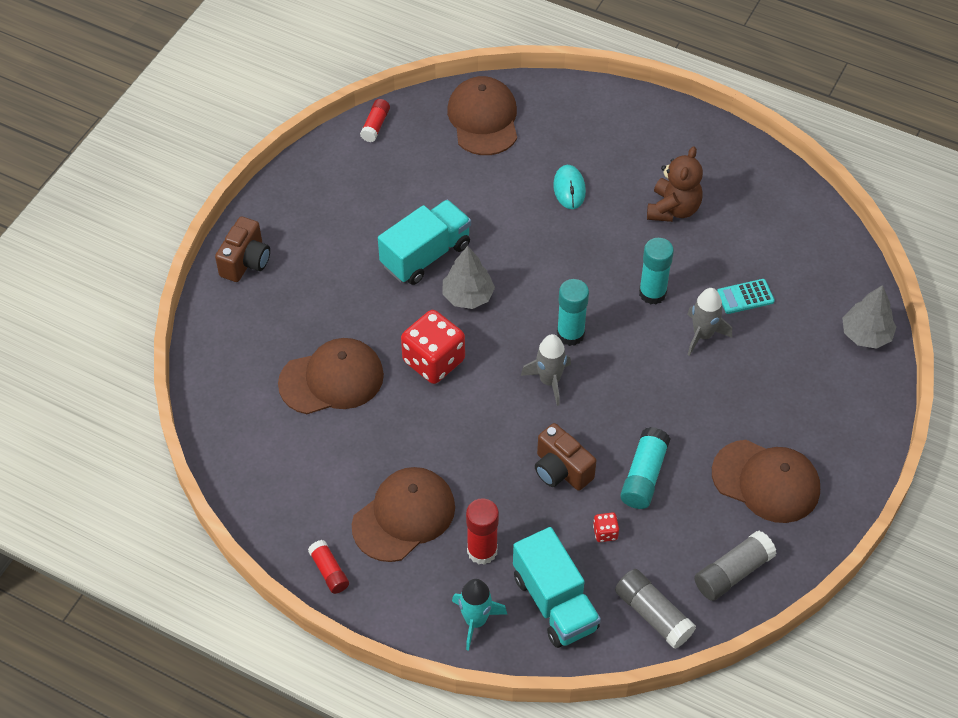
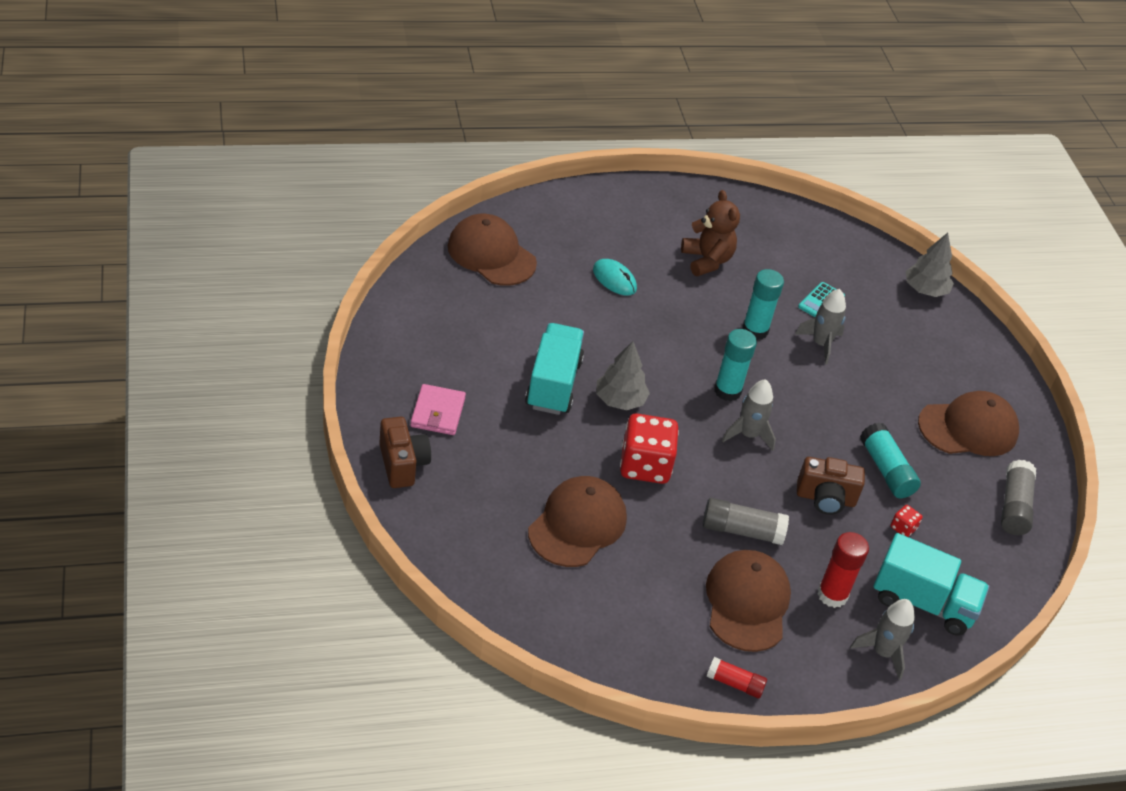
camera: 45 degrees left, 10 degrees down
(311, 233) = (438, 412): none -> pink wallet
(375, 125) = (404, 298): red glue stick -> none
(475, 621) = (882, 652): turquoise rocket -> grey rocket
(653, 614) = (995, 569): grey glue stick -> grey glue stick (742, 530)

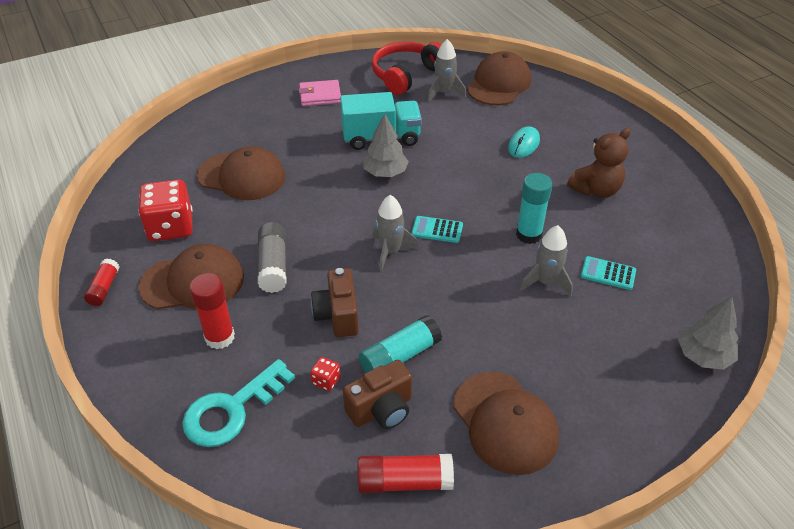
camera: 80 degrees right, 0 degrees up
(402, 464) = (264, 92): brown camera -> brown camera (381, 409)
(431, 322) = (406, 75): none -> red headphones
(645, 466) = (320, 198): red dice -> red dice (171, 227)
(727, 391) = (437, 230): turquoise glue stick -> turquoise calculator
(882, 652) = (160, 384): grey rocket -> grey rocket (444, 93)
(923, 602) = (232, 409): turquoise truck -> turquoise key
(1014, 506) = (405, 481): grey glue stick -> red glue stick

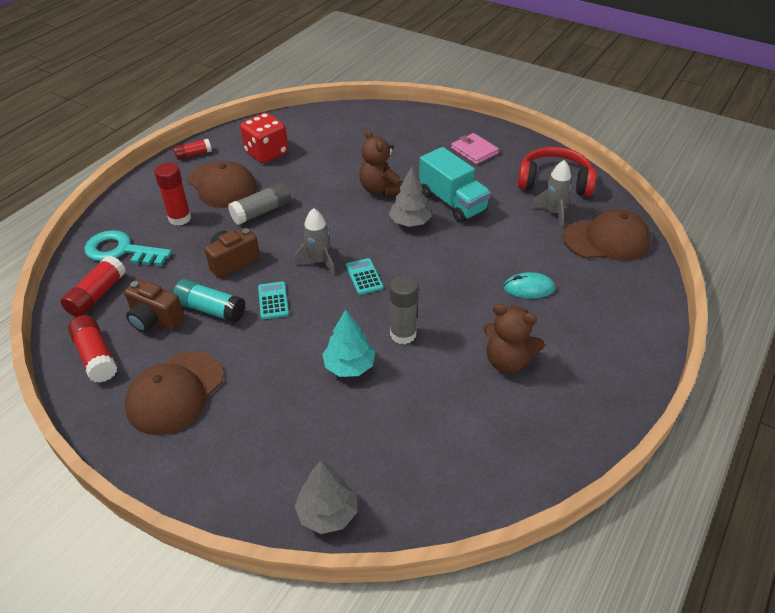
camera: 60 degrees right, 0 degrees up
(242, 176) = (343, 158): brown cap -> none
(296, 455) = (97, 295): none -> red glue stick
(319, 171) = (380, 189): none -> brown teddy bear
(326, 381) = (167, 282): red dice -> none
(528, 234) = (403, 334): turquoise glue stick -> grey glue stick
(546, 282) = (349, 366): grey rocket -> turquoise tree
(608, 273) = (392, 406): turquoise calculator -> turquoise calculator (273, 301)

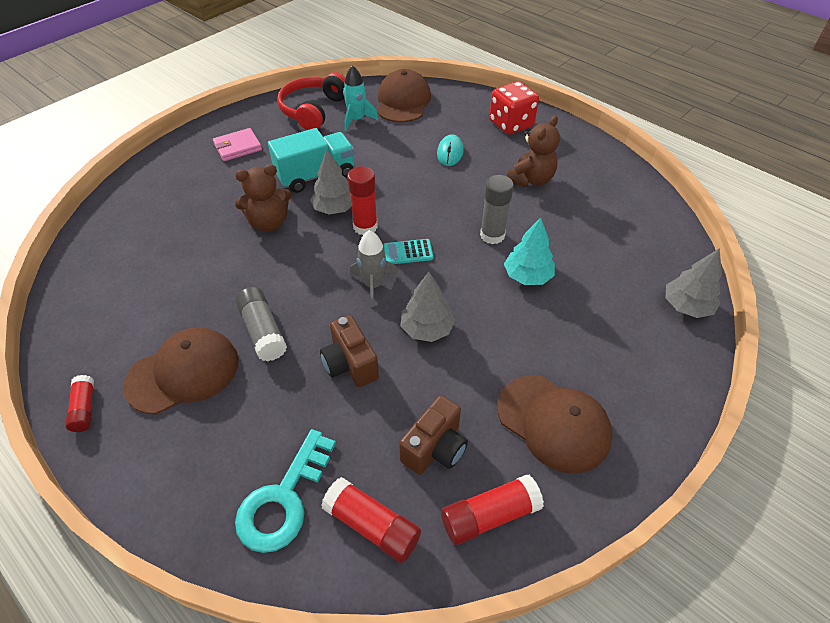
camera: 80 degrees left, 5 degrees up
(180, 218) = (237, 424): red glue stick -> red glue stick (365, 226)
(211, 309) = (428, 388): turquoise glue stick -> none
(266, 153) = (135, 320): red dice -> red dice (511, 124)
(273, 301) = (427, 329): turquoise calculator -> grey tree
(553, 212) = (357, 120): grey rocket -> turquoise rocket

